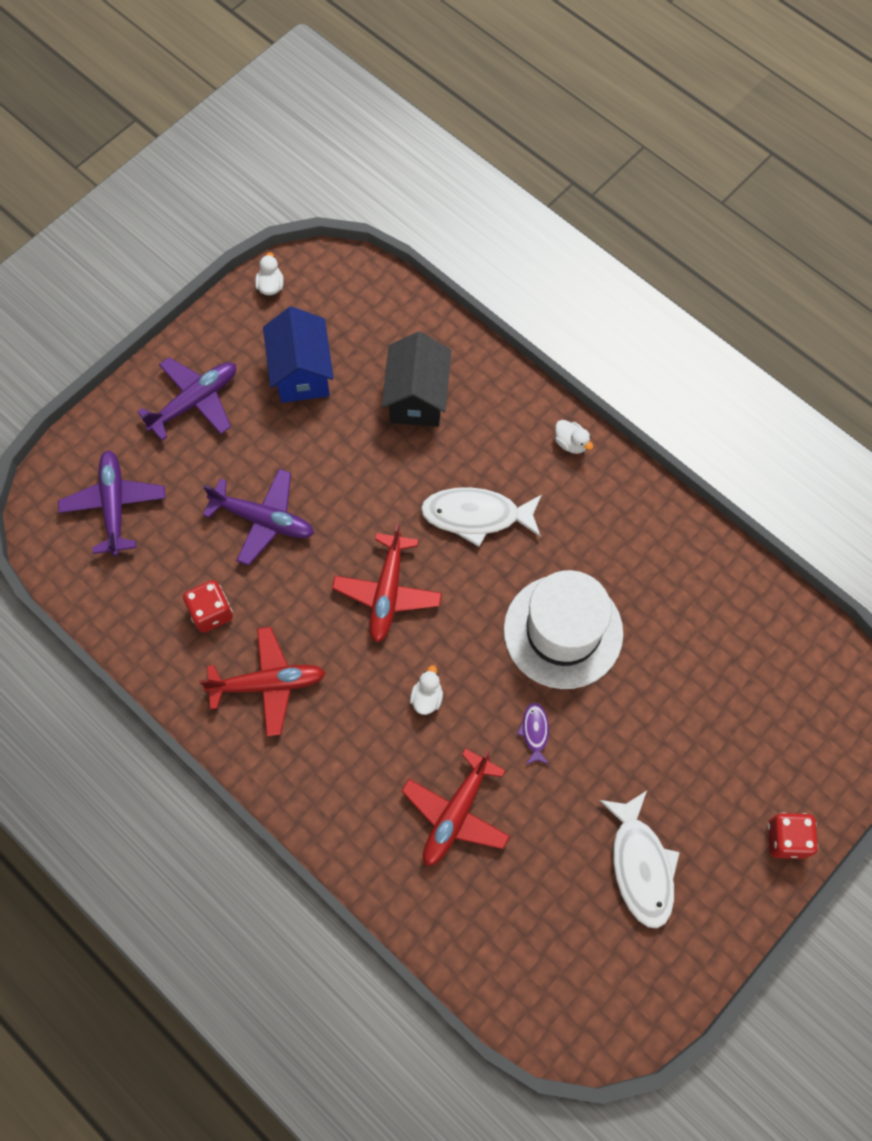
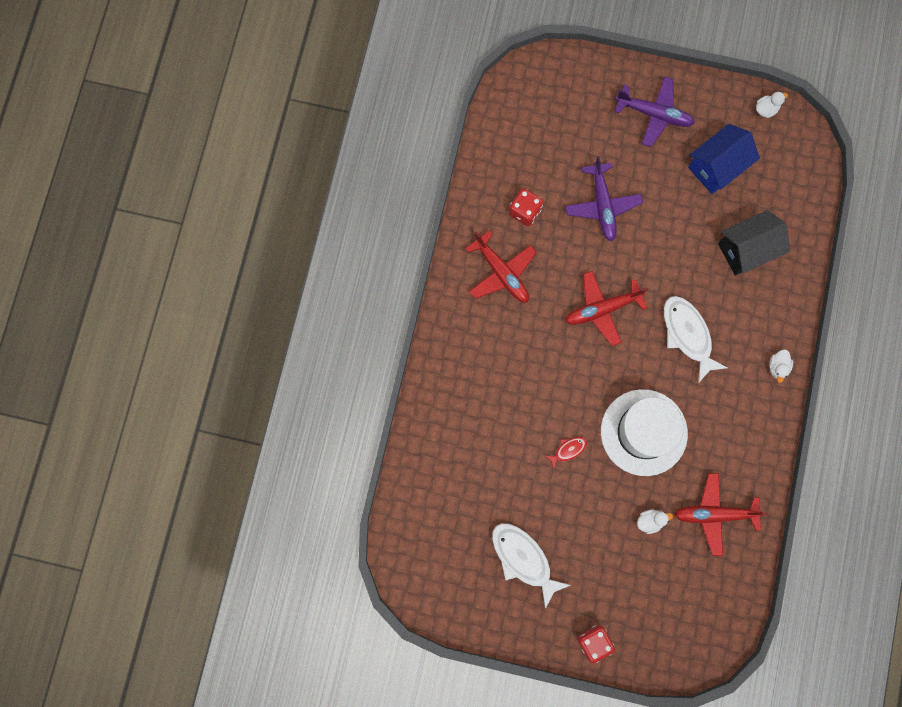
camera: 60 degrees right, 10 degrees up
(114, 505) = (556, 111): purple plane -> none
(427, 697) = (550, 372): white duck -> white duck (650, 521)
(456, 813) = (490, 430): red plane -> red plane (714, 514)
(535, 732) = (568, 450): purple fish -> red fish
(640, 866) = (523, 559): white fish -> white fish turned 90 degrees clockwise

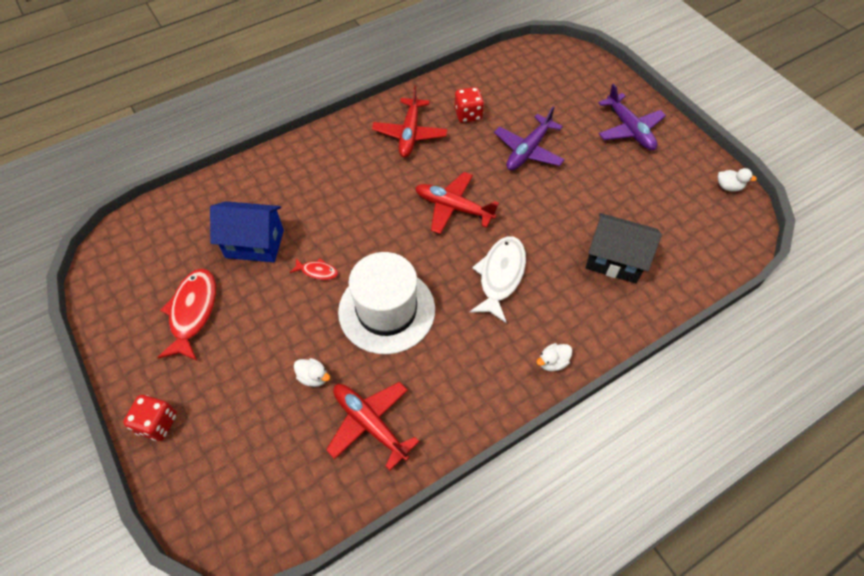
camera: 45 degrees right, 20 degrees down
(523, 559) = (193, 312): white fish -> red fish
(717, 167) = (646, 192): blue house -> blue house (255, 244)

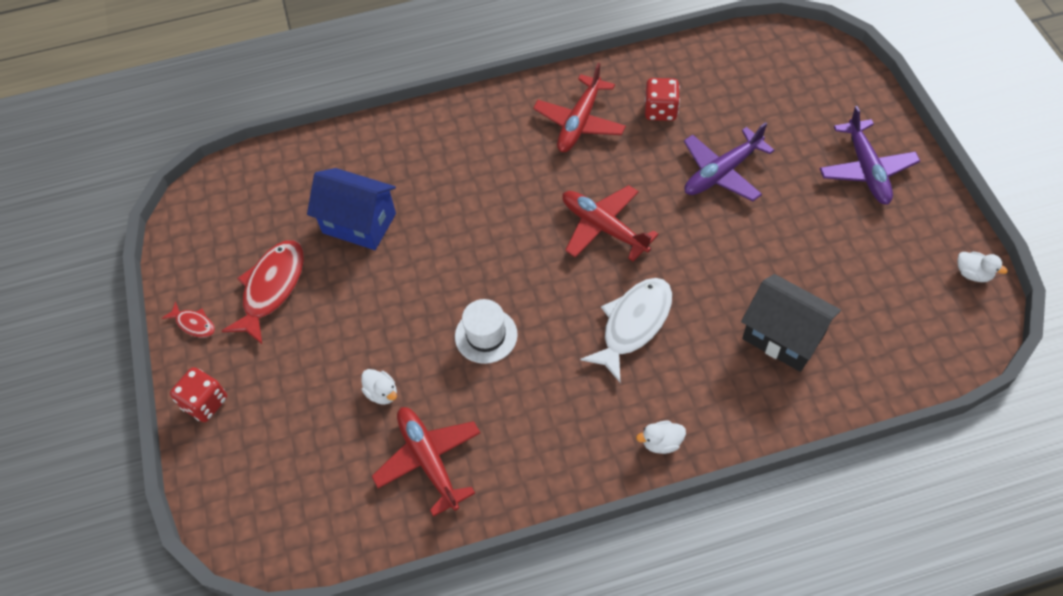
camera: 20 degrees right, 0 degrees up
(317, 271) = (420, 272): red fish -> red fish (194, 324)
(386, 310) = (486, 335): white hat -> white hat, size x0.54

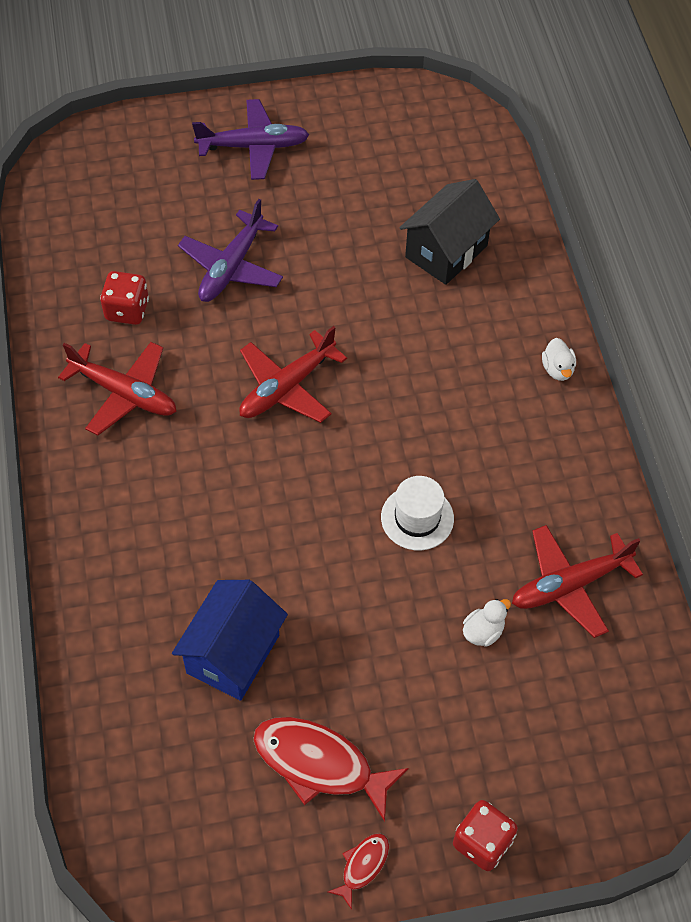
camera: 90 degrees left, 0 degrees up
(633, 324) = (418, 375): white fish -> none
(722, 172) = (231, 267): purple plane -> purple plane turned 60 degrees clockwise
(973, 273) = (392, 97): white duck -> none

